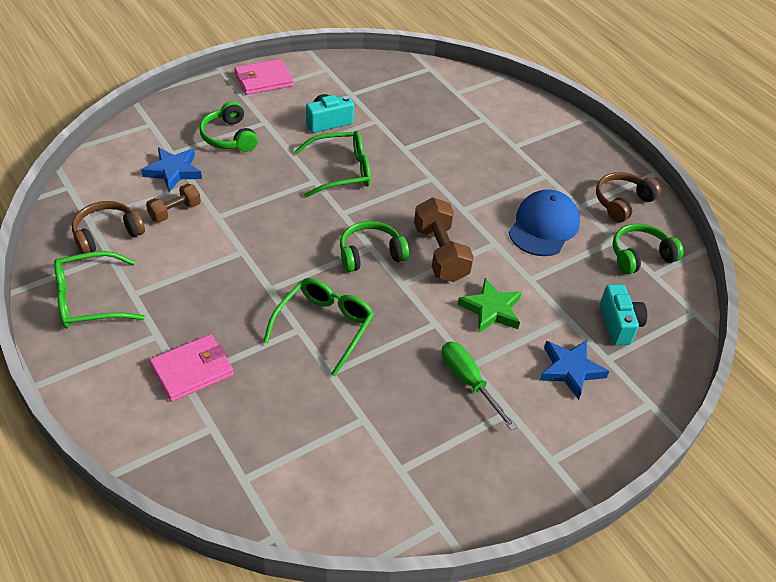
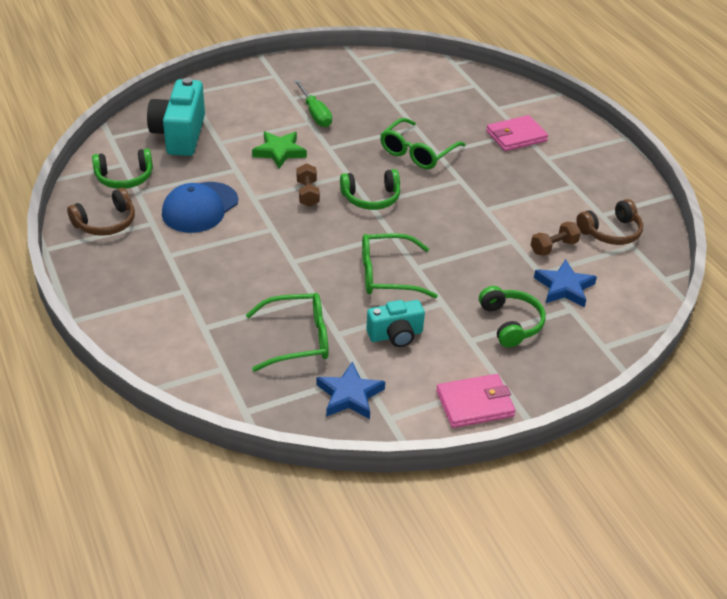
camera: 170 degrees left, 5 degrees down
(89, 300) = (607, 184): green glasses -> green glasses (298, 339)
(440, 253) = (308, 193): brown dumbbell -> brown dumbbell, size x0.60
(570, 370) = (236, 113): blue star -> blue star (349, 395)
(619, 324) = (180, 135): turquoise camera -> turquoise camera, size x1.68

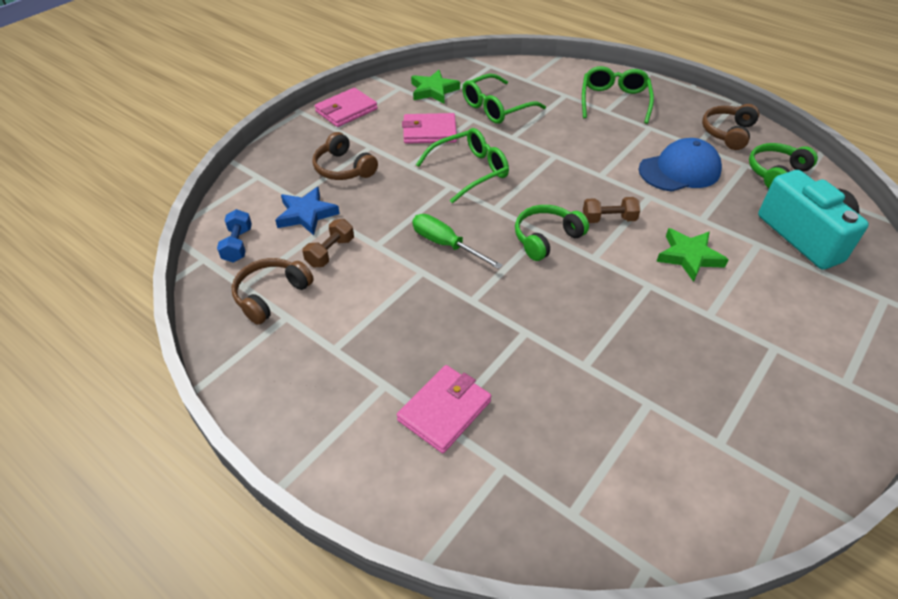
camera: 155 degrees right, 5 degrees up
(200, 208) = (679, 170): blue cap -> blue cap turned 60 degrees clockwise
(308, 193) = (608, 219): brown dumbbell -> brown dumbbell turned 60 degrees counterclockwise
(315, 114) = (719, 331): green screwdriver -> green screwdriver (446, 245)
(349, 395) = (433, 90): blue star -> green star
(395, 335) = (429, 132): turquoise camera -> pink wallet
(417, 152) = (549, 321): green glasses -> green glasses (614, 101)
(511, 323) = (343, 168): green headphones -> brown headphones
(633, 281) = (238, 245): none -> blue dumbbell

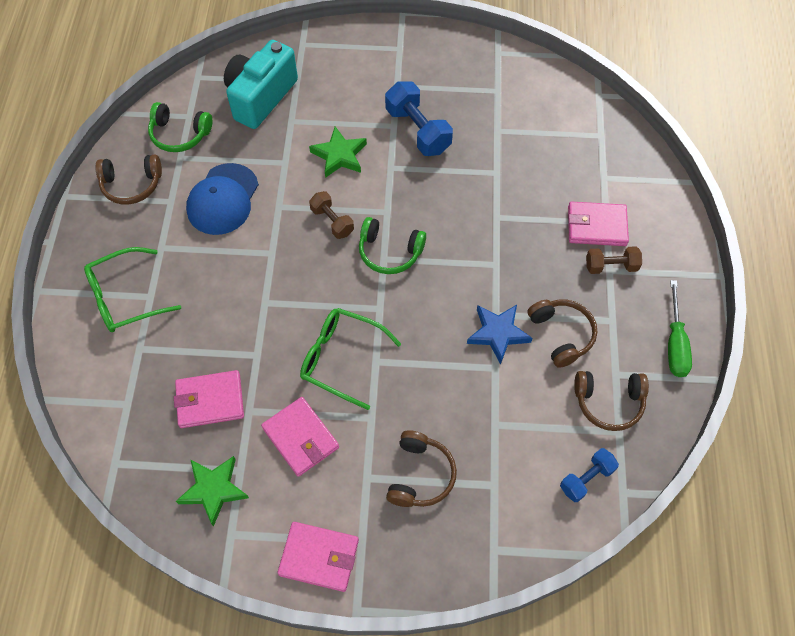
camera: 125 degrees left, 15 degrees up
(306, 214) = (506, 454): blue star -> blue star (498, 333)
(330, 252) = (532, 396): brown dumbbell -> brown dumbbell (611, 266)
(359, 303) = (561, 334): none -> brown headphones
(446, 245) = (453, 317): green screwdriver -> green screwdriver (675, 343)
(496, 108) = (210, 401): green glasses -> pink wallet
(679, 170) = (223, 199): blue cap -> blue cap turned 105 degrees counterclockwise
(690, 330) = (417, 130): none -> blue dumbbell

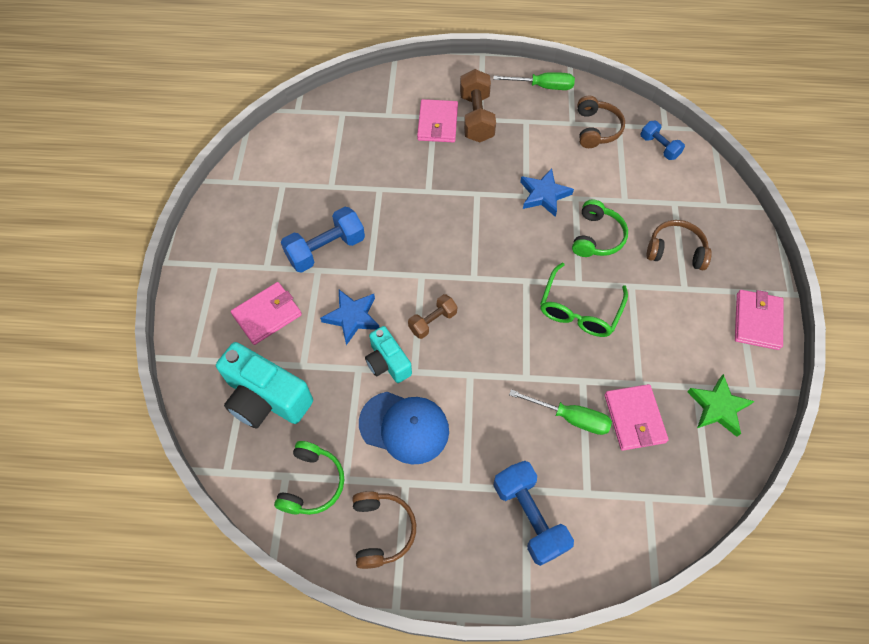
camera: 90 degrees left, 0 degrees up
(125, 297) = (529, 516): green glasses -> blue dumbbell
(217, 340) = (570, 417): none -> green screwdriver
(289, 185) = (387, 362): none -> turquoise camera
(300, 437) = (658, 339): pink wallet -> pink wallet (267, 315)
(339, 155) = (352, 317): green star -> blue star
(389, 252) = (467, 273): green headphones -> green headphones (597, 237)
(561, 334) = (541, 153): brown headphones -> none
(611, 266) = (476, 117): brown dumbbell -> brown dumbbell, size x1.66

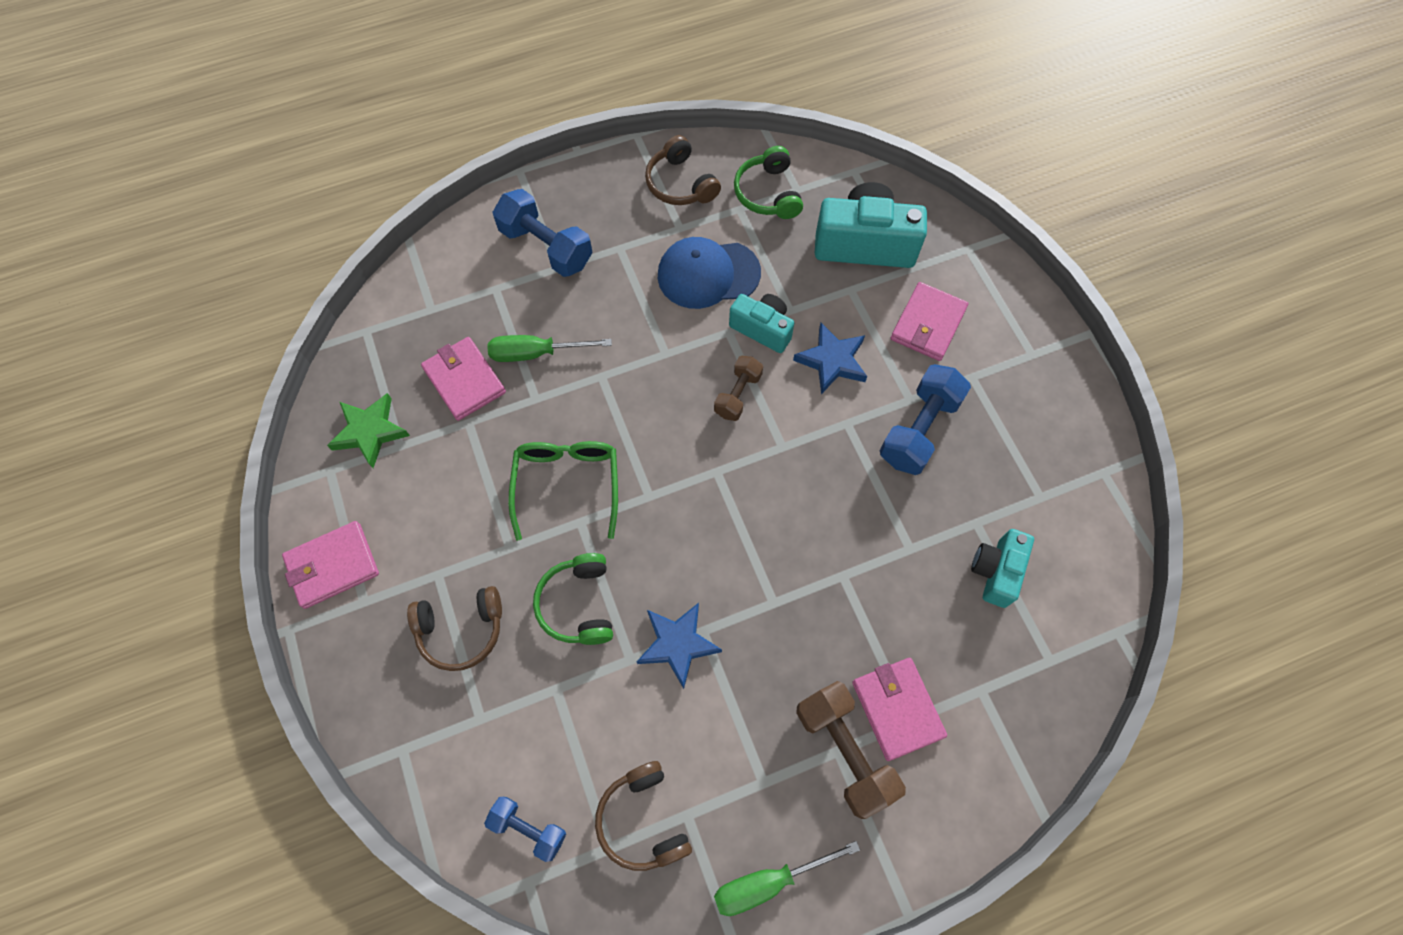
camera: 155 degrees right, 5 degrees up
(339, 159) = (996, 571): none -> turquoise camera
(757, 321) = (333, 566): pink wallet -> pink wallet turned 75 degrees clockwise

